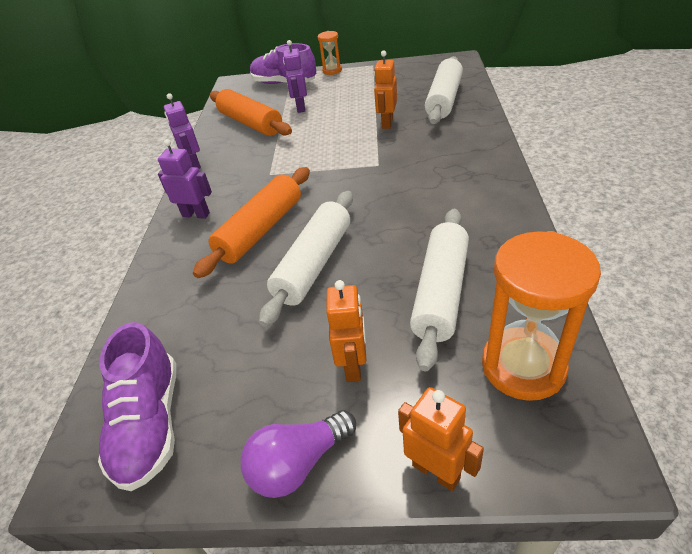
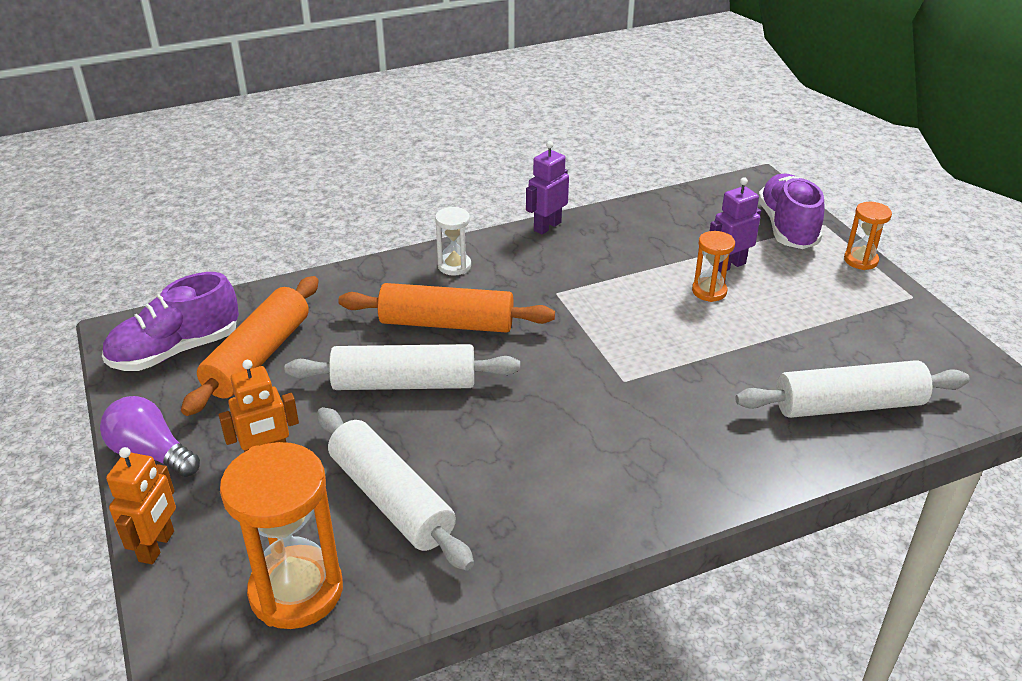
camera: 60 degrees right, 5 degrees down
(196, 214) = (454, 266): purple robot -> white hourglass
(250, 123) = (662, 236): orange rolling pin -> orange rolling pin (258, 356)
(318, 119) = (709, 291): none -> orange hourglass
(387, 123) = (737, 361): orange robot -> none
(441, 292) = (391, 499): white rolling pin -> white rolling pin turned 60 degrees clockwise

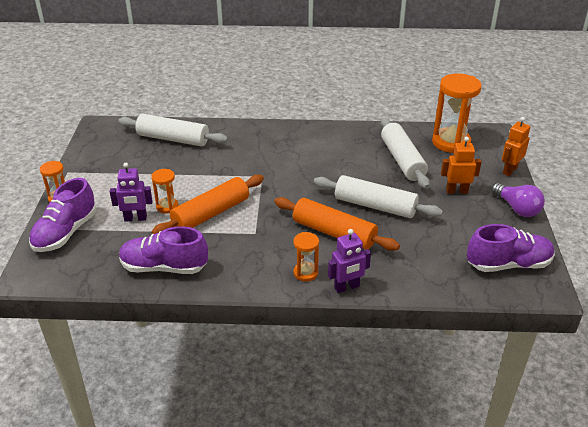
camera: 155 degrees left, 0 degrees up
(258, 356) = (455, 245): orange rolling pin -> orange rolling pin (211, 214)
(454, 266) = (305, 273): white hourglass -> orange hourglass
(547, 226) = (217, 286): purple robot -> purple robot (347, 287)
(627, 227) = (164, 267): none -> purple shoe

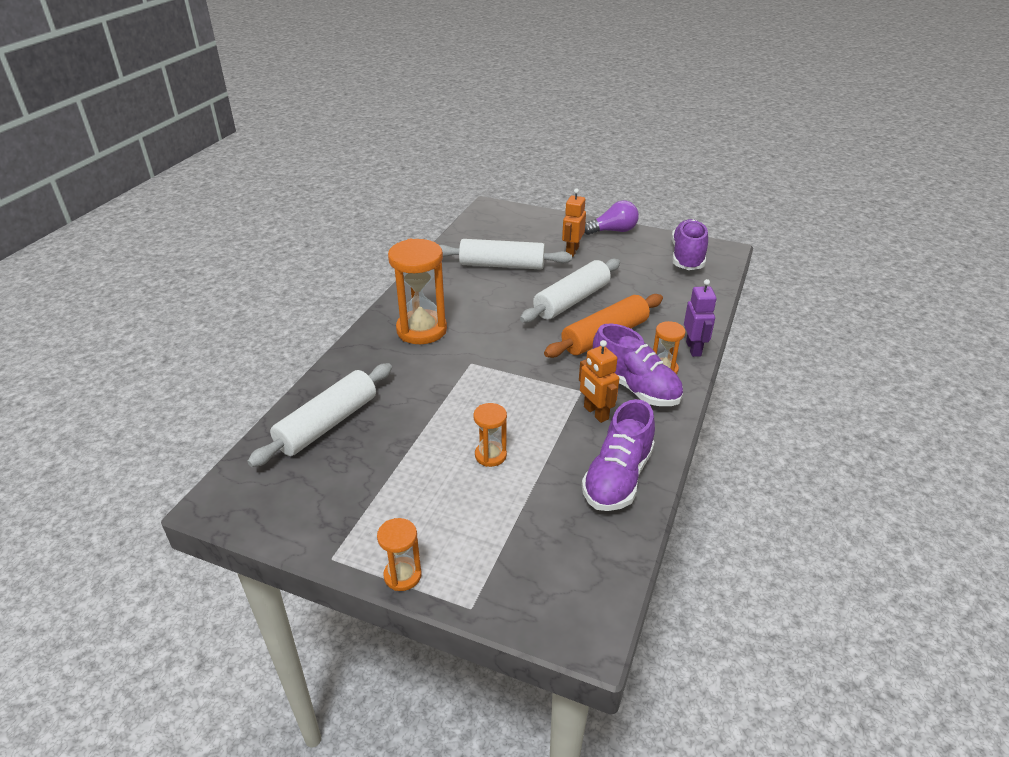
camera: 70 degrees left, 0 degrees up
(65, 233) = (499, 575): purple shoe -> purple shoe (635, 387)
(135, 218) = (502, 491): purple robot -> none
(211, 214) = (526, 418): orange rolling pin -> none
(451, 142) = (490, 232): orange hourglass -> orange hourglass (421, 330)
(510, 170) = (555, 217): orange robot -> orange robot (595, 413)

